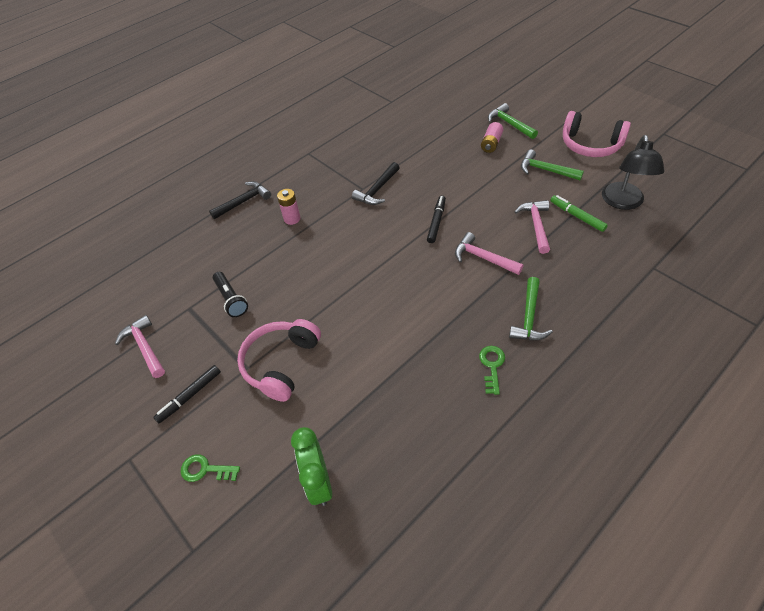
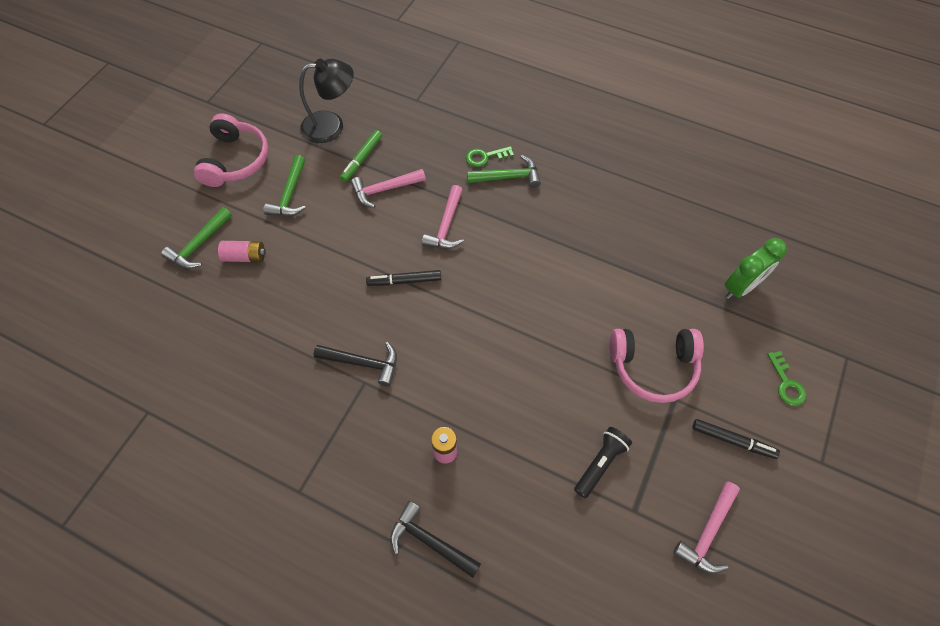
camera: 115 degrees left, 10 degrees up
(492, 366) = (572, 194): green key -> green key (485, 157)

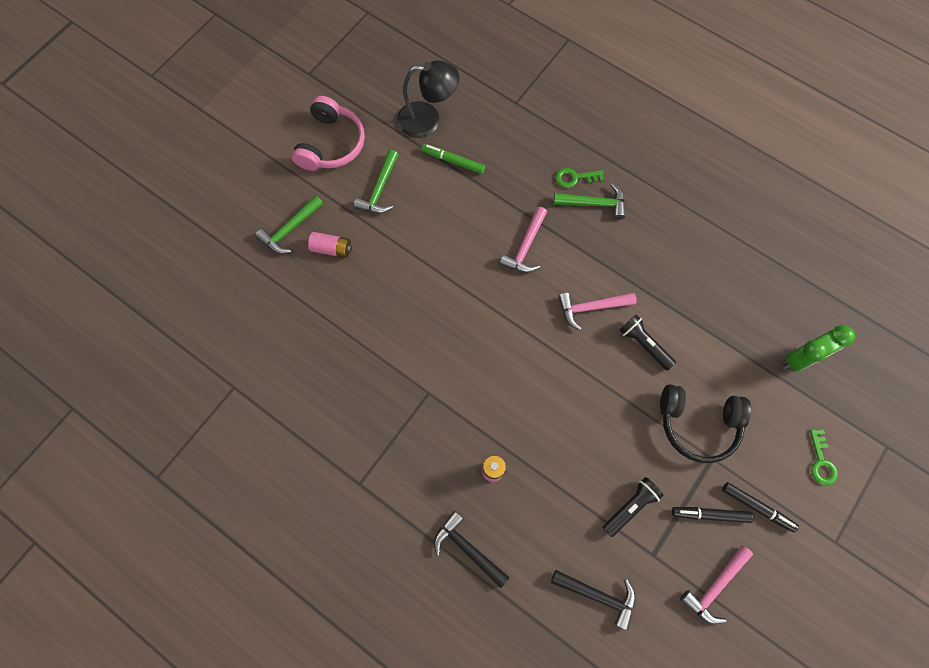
camera: 10 degrees right, 10 degrees up
(362, 159) = (453, 161): green marker -> green marker turned 75 degrees clockwise
(363, 363) = (429, 374): black hammer -> black hammer (598, 595)
(385, 189) = (471, 198): pink hammer -> pink hammer (591, 308)
(404, 281) = (477, 298): black marker -> black marker (710, 514)
(582, 298) = (644, 344): none -> black flashlight
(653, 367) = (698, 424): pink headphones -> black headphones

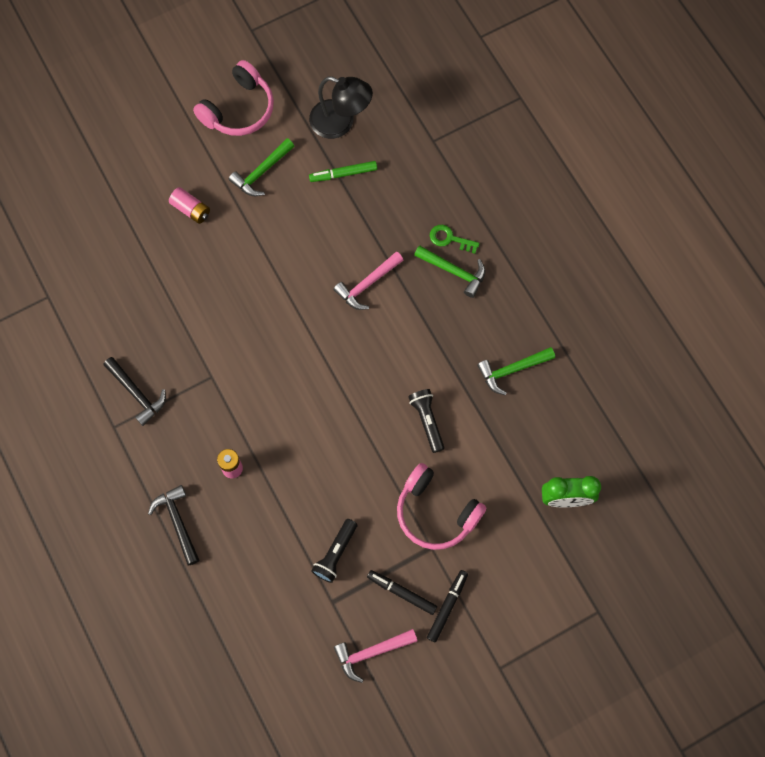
camera: 25 degrees right, 0 degrees up
(290, 229) = (163, 175): green hammer -> green hammer (512, 370)
(453, 161) = (343, 174): green marker -> green marker turned 60 degrees counterclockwise
(591, 308) = (397, 366): pink hammer -> none
(598, 595) = (267, 612): black hammer -> black hammer (136, 393)
(630, 506) = (335, 553): black flashlight -> black flashlight turned 135 degrees clockwise
(698, 424) = (436, 513): black headphones -> pink headphones
(757, 507) = (447, 606): black marker -> black marker turned 120 degrees counterclockwise
(821, 461) = (529, 596): green key -> none

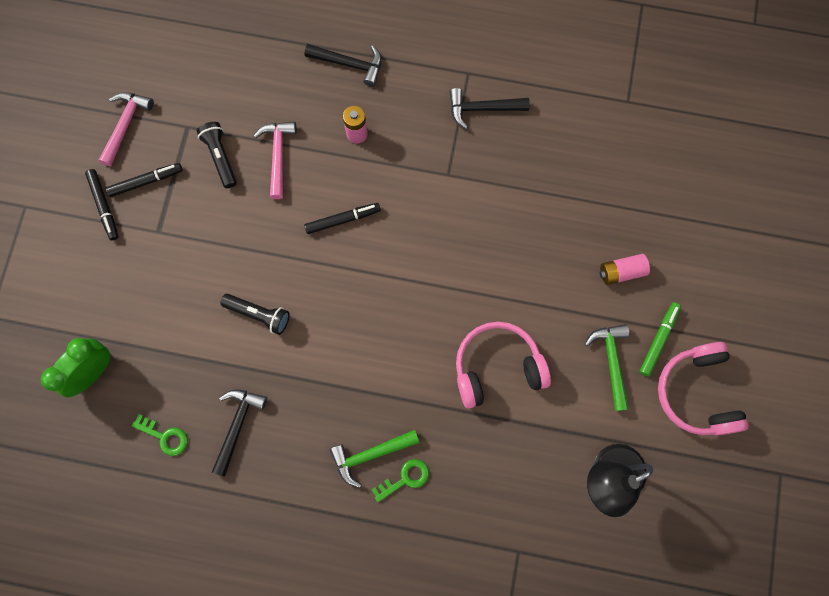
camera: 130 degrees right, 5 degrees up
(308, 422) = (343, 220): none -> black marker
(343, 174) = (551, 435): green marker -> green marker (658, 340)
(367, 284) = (423, 367): pink hammer -> pink hammer (278, 155)
(436, 513) = (180, 258): pink headphones -> pink headphones (497, 366)
(512, 370) = (237, 425): green hammer -> black hammer
(562, 411) = (164, 436): none -> green key

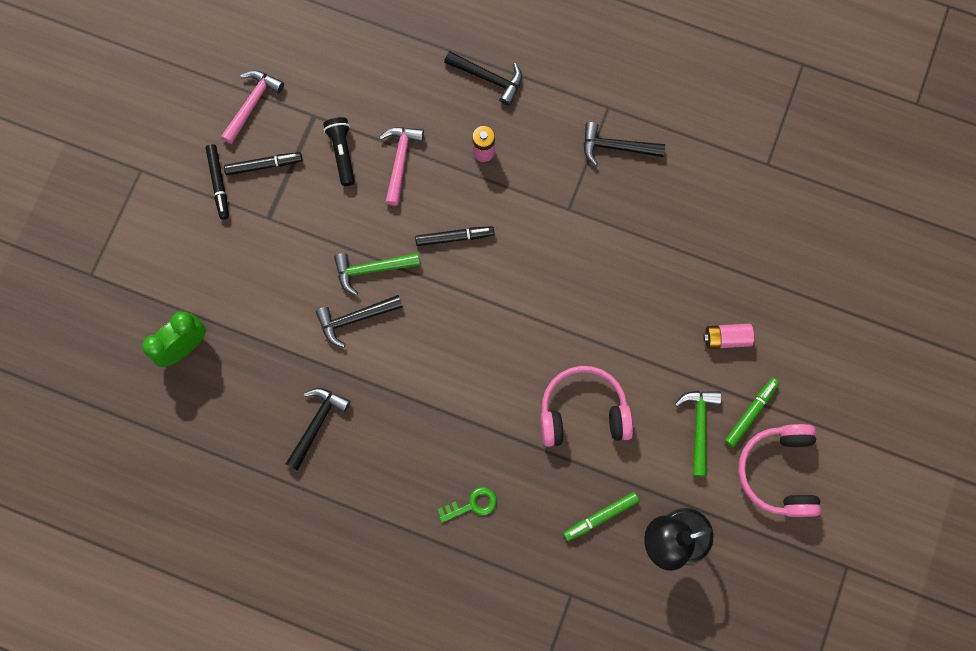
camera: 10 degrees right, 0 degrees up
(164, 436) = (244, 422): green key -> none
(259, 314) = (355, 318): black flashlight -> black hammer
(370, 454) = (442, 475): green hammer -> green hammer (372, 269)
(533, 468) = (600, 516): none -> green marker

